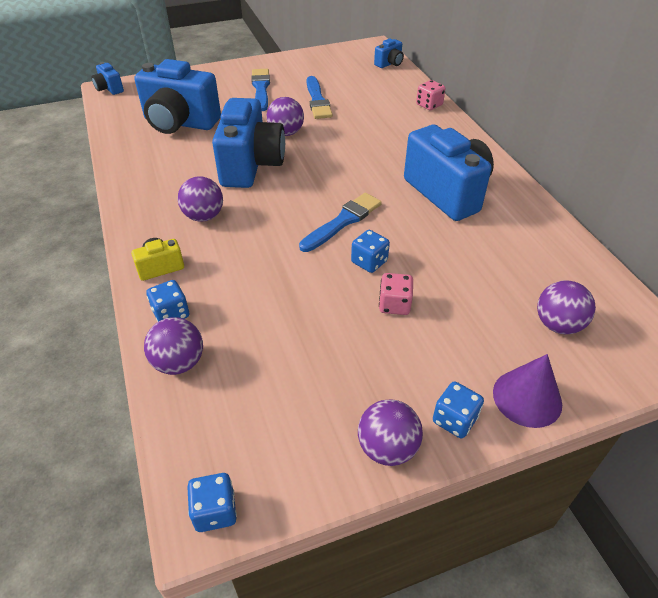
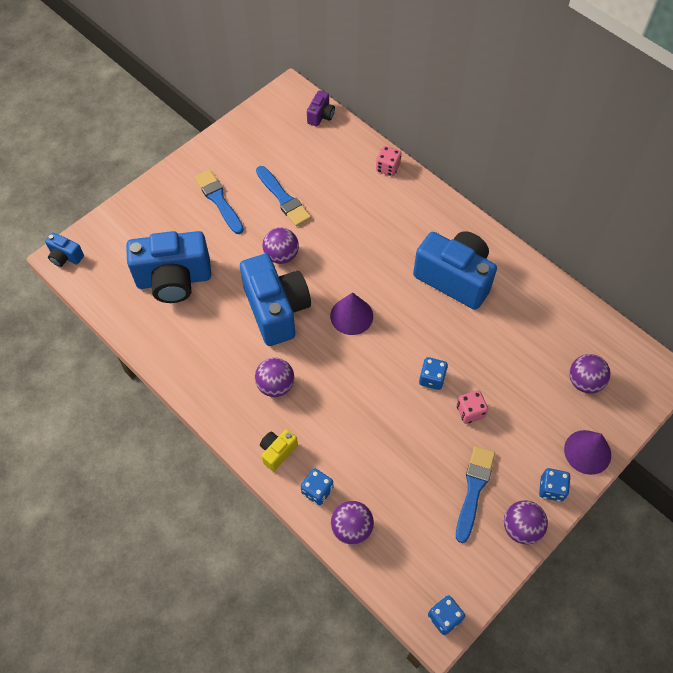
camera: 25 degrees left, 15 degrees up
(319, 189) = (351, 316): none -> purple cone
(343, 221) = (390, 344): blue brush -> blue brush (474, 489)
(389, 64) = (321, 116): blue camera -> purple camera

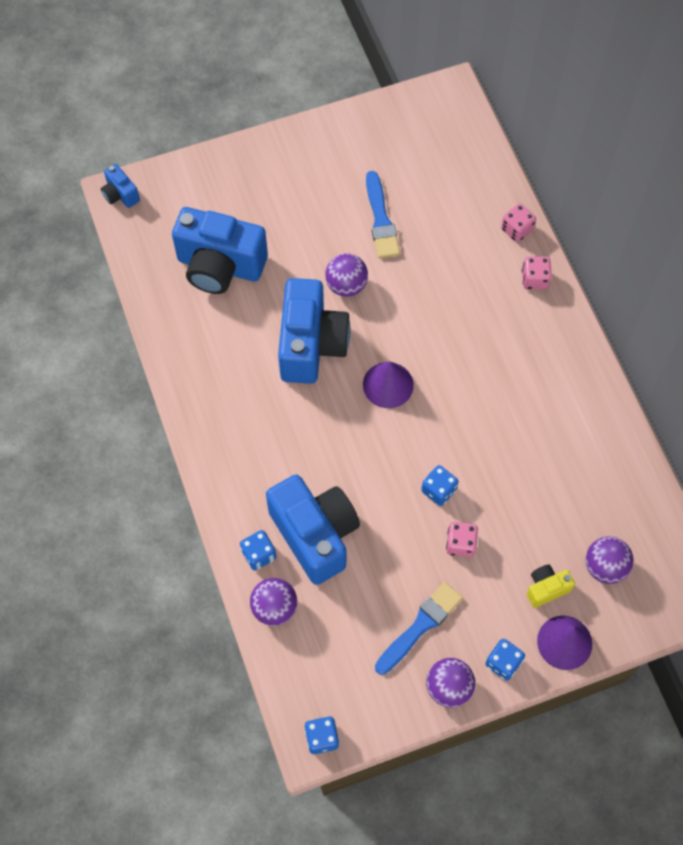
camera: 25 degrees right, 5 degrees up
(219, 200) = (309, 194): blue brush -> none
(275, 385) = (270, 426): purple ball -> none
(277, 452) = (238, 497): yellow camera -> yellow camera (546, 588)
(321, 116) = (472, 136): purple camera -> none
(419, 197) = (534, 279): none -> pink dice
(454, 278) = (523, 390): blue camera -> blue camera (315, 535)

